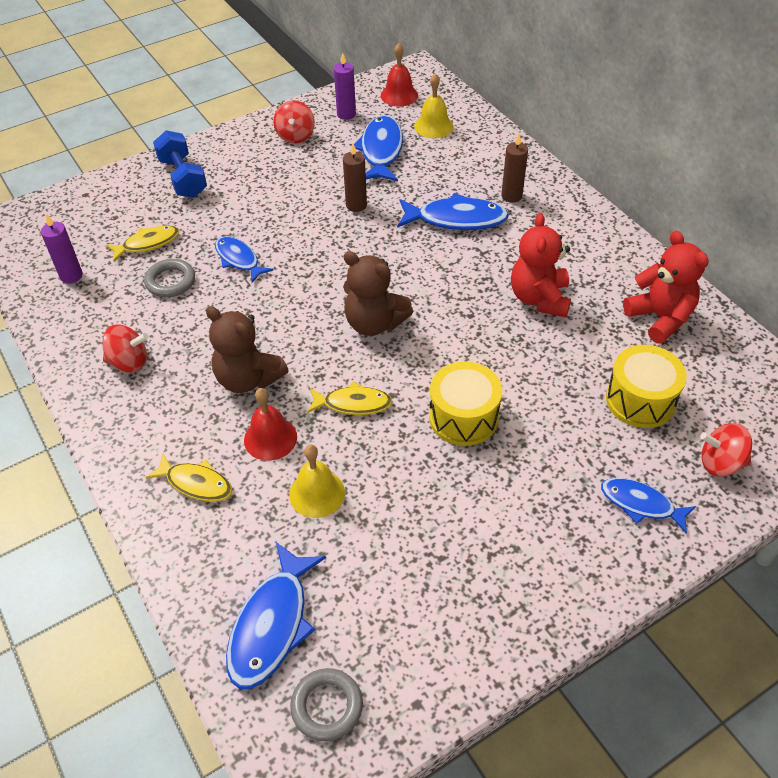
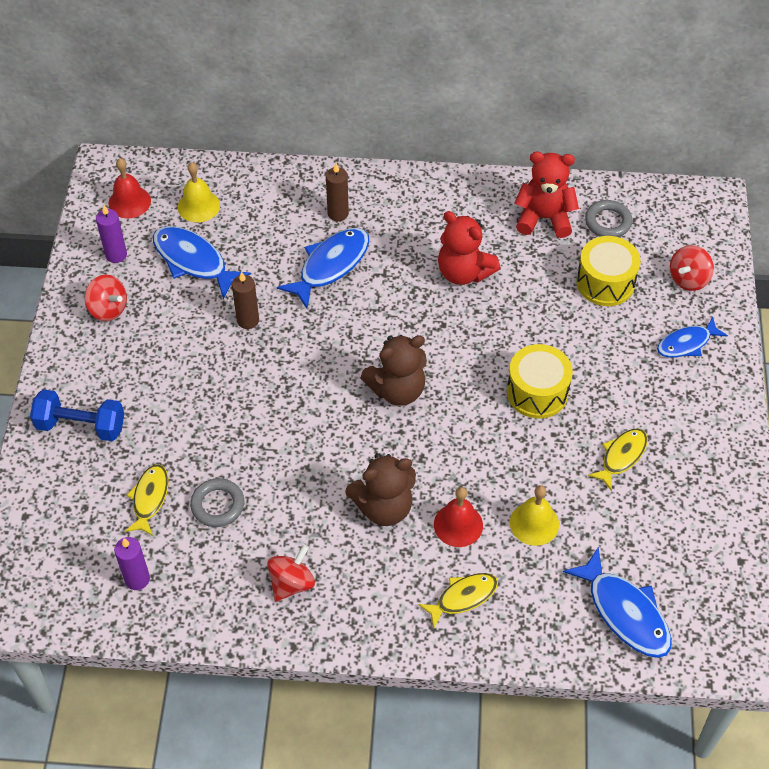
camera: 55 degrees left, 5 degrees up
(239, 259) = (237, 440): blue fish -> none
(327, 706) = (708, 613): grey ring -> grey ring (608, 222)
(353, 404) = (468, 452): yellow fish -> yellow fish (621, 457)

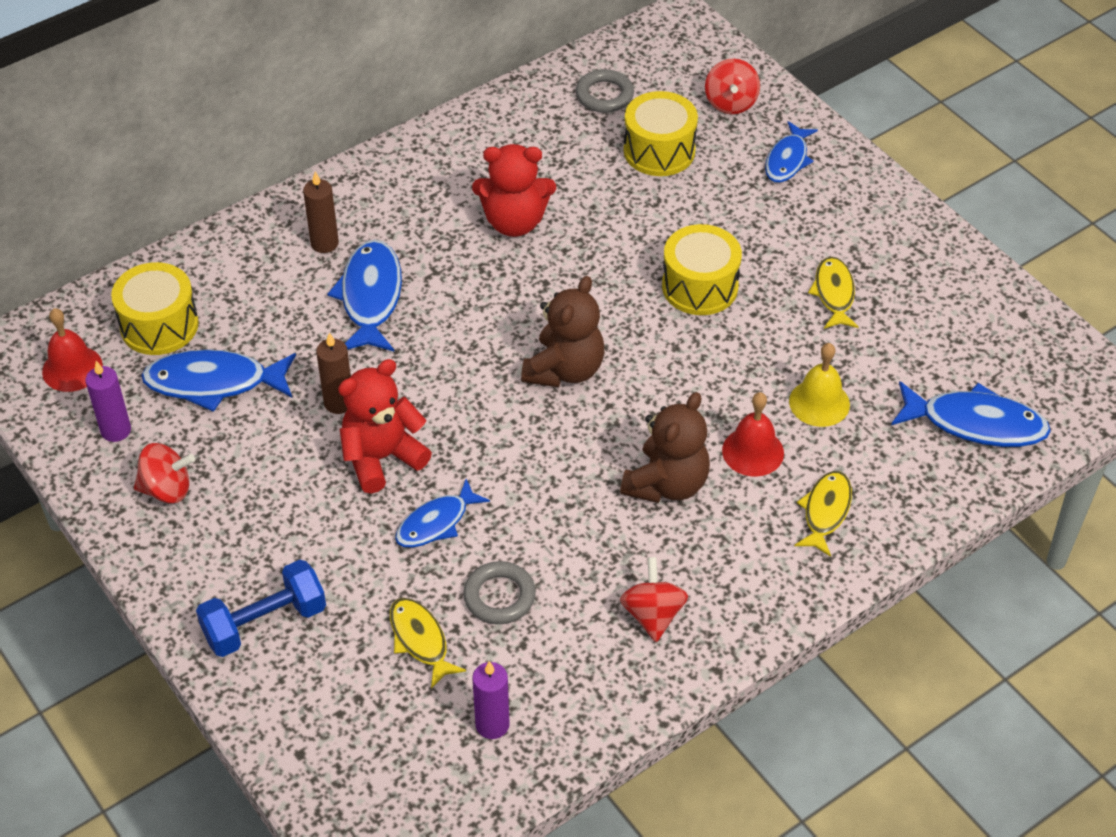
camera: 40 degrees left, 5 degrees down
(198, 206) = (159, 325): yellow bell -> yellow drum
(228, 433) = (436, 523): none -> blue fish
(544, 218) = (540, 127): red teddy bear -> red teddy bear (382, 458)

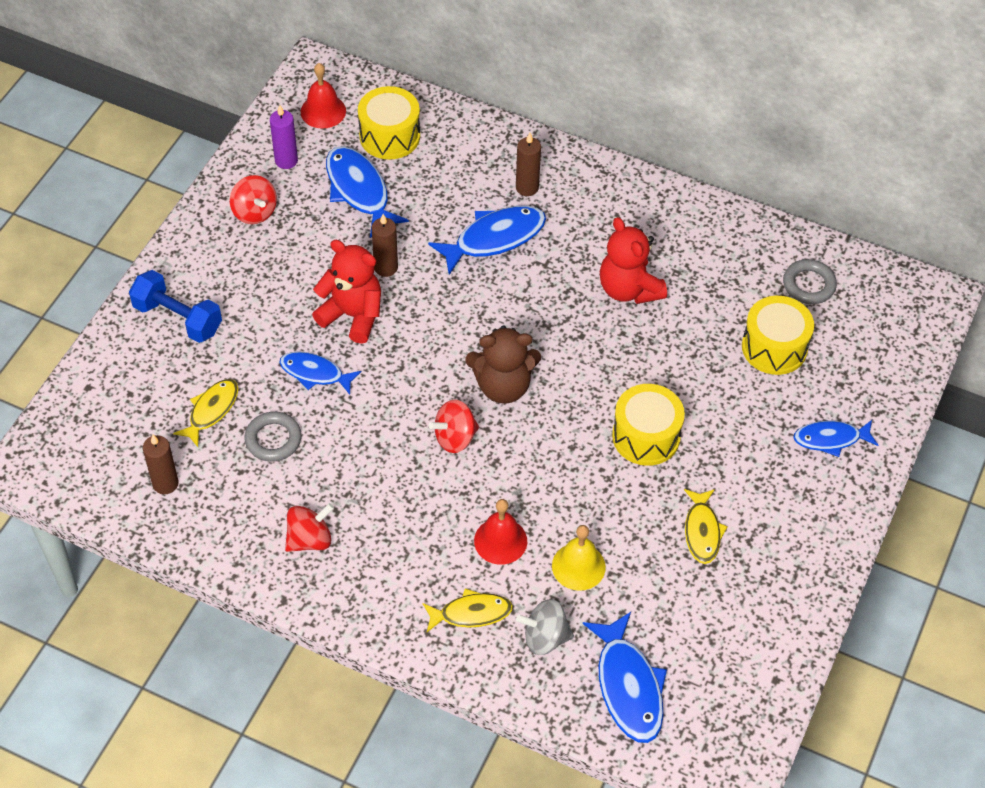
camera: 60 degrees right, 5 degrees up
(492, 725) = (165, 483): purple candle -> brown candle
(666, 484) = (434, 497): brown teddy bear -> none
(730, 103) = (866, 373): red spinning top -> red spinning top (455, 438)
(834, 294) = (702, 531): yellow fish -> yellow fish turned 120 degrees clockwise
(886, 464) = (545, 637): none -> grey spinning top

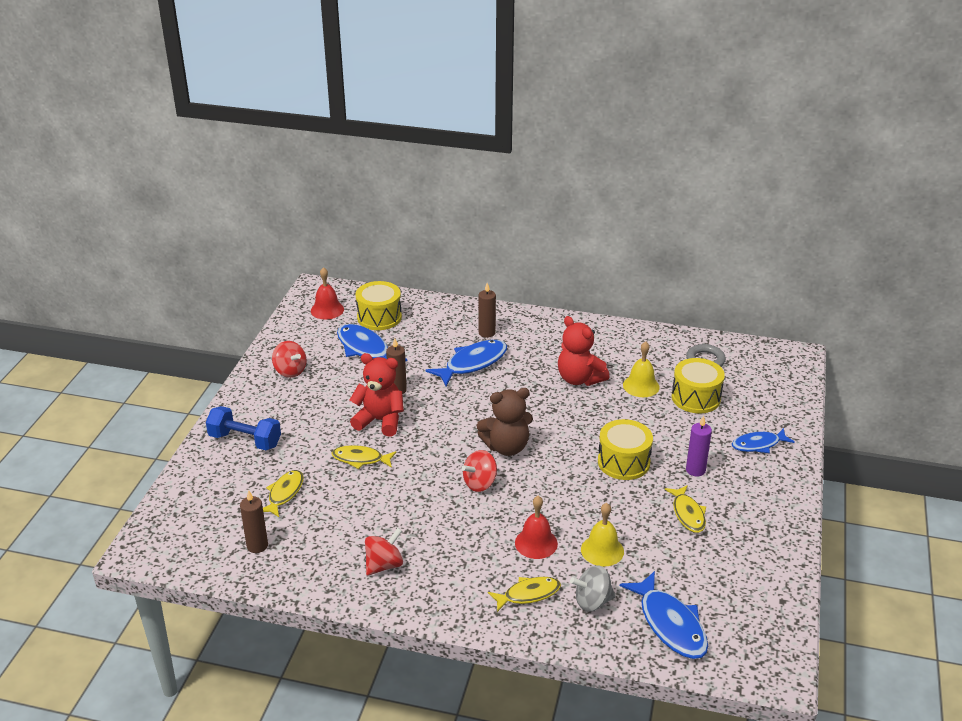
camera: 10 degrees left, 20 degrees down
(273, 439) = (338, 504): grey ring -> none
(286, 160) = (307, 339): purple candle -> purple candle (695, 470)
(315, 373) = (360, 459): blue fish -> yellow fish
(707, 314) = (641, 386): none -> yellow bell

